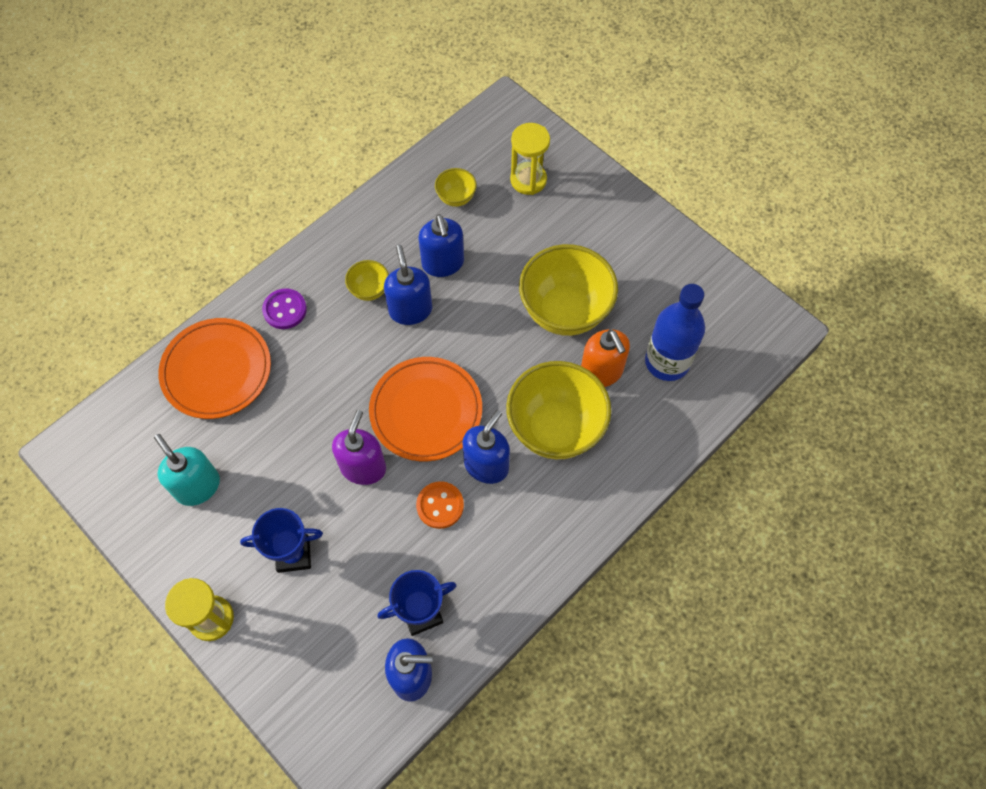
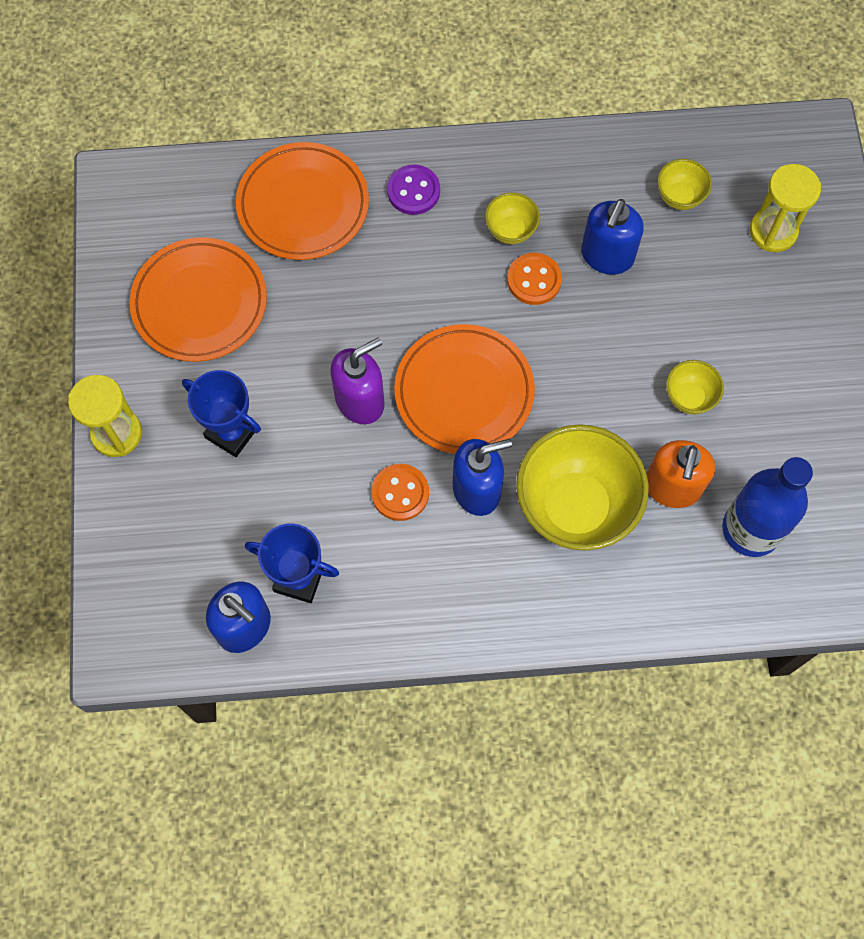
camera: 40 degrees right, 5 degrees up
(197, 486) = (200, 303): turquoise soap dispenser -> orange plate
(410, 310) = (534, 280): blue soap dispenser -> orange button
(565, 311) = (689, 397): yellow bowl -> yellow bowl, size x0.46

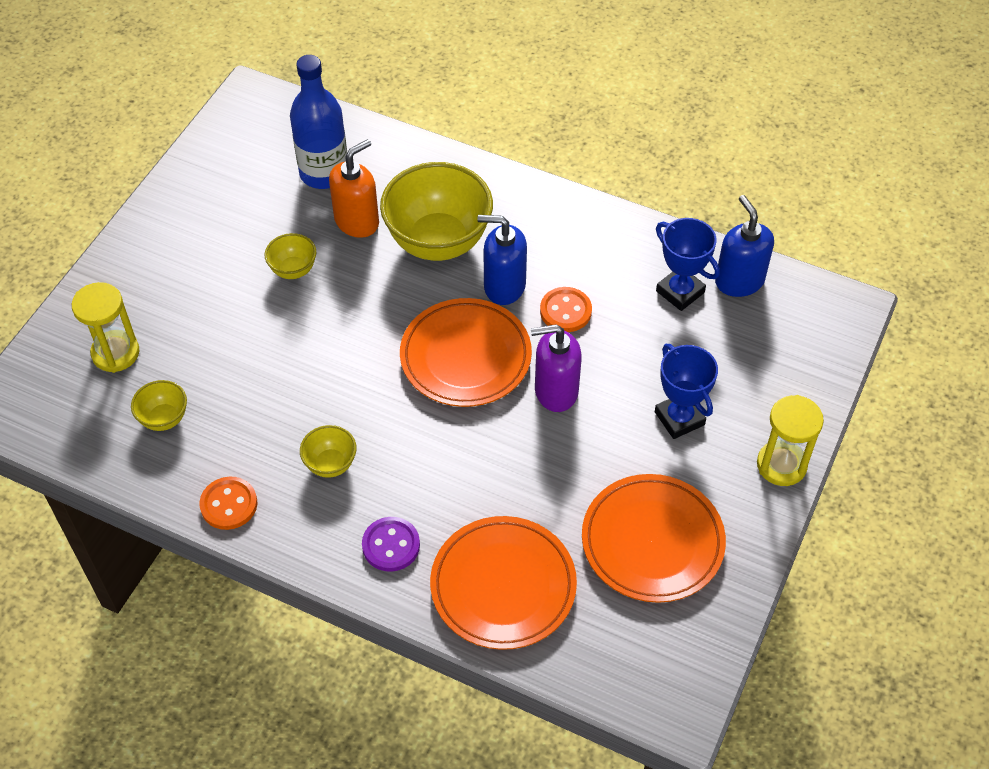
camera: 150 degrees left, 15 degrees down
(534, 280) = (343, 413): orange button -> orange button (229, 504)
(607, 256) = (267, 402): blue soap dispenser -> none

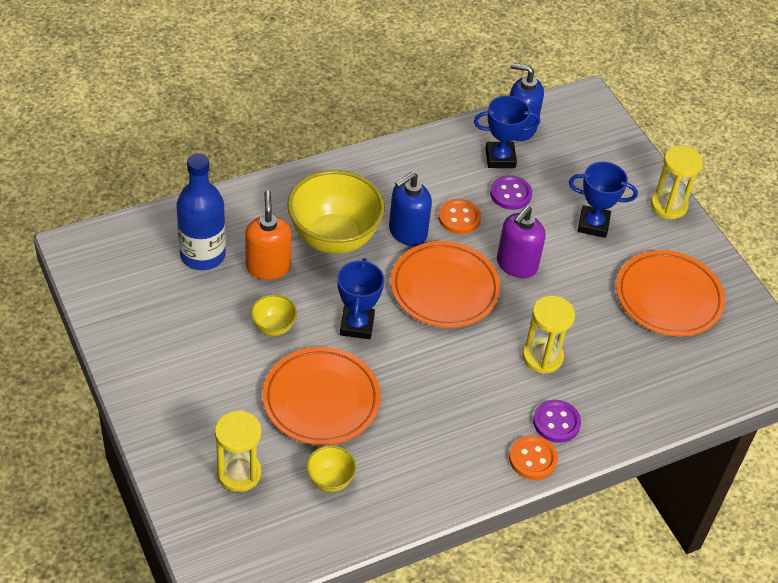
camera: 55 degrees left, 5 degrees down
(229, 504) = (441, 488): orange button -> orange button (532, 459)
(330, 464) = (462, 412): yellow bowl -> none
(354, 323) = (357, 325): none -> blue trophy
(461, 484) = (542, 357): none -> yellow hourglass
(503, 586) = (637, 387): orange plate -> orange plate (321, 400)
(642, 329) = (510, 194): none -> purple button

